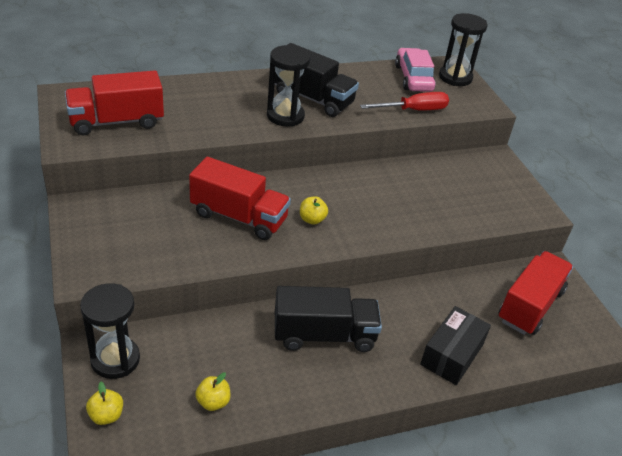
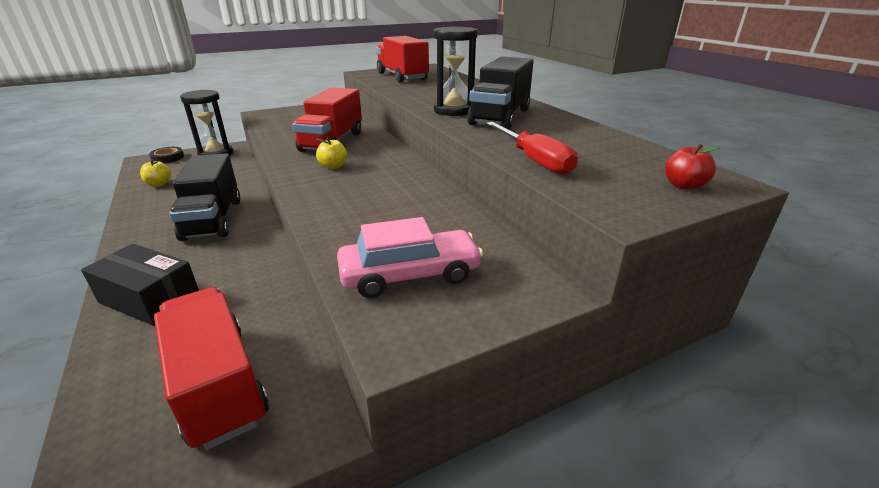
camera: 85 degrees right, 10 degrees down
(106, 415) = (168, 158): yellow apple -> black tape
(413, 78) = (628, 158): pink car -> pink car (410, 275)
(455, 77) = (684, 185): black hourglass -> red apple
(530, 305) = (218, 384): red truck -> red truck turned 150 degrees counterclockwise

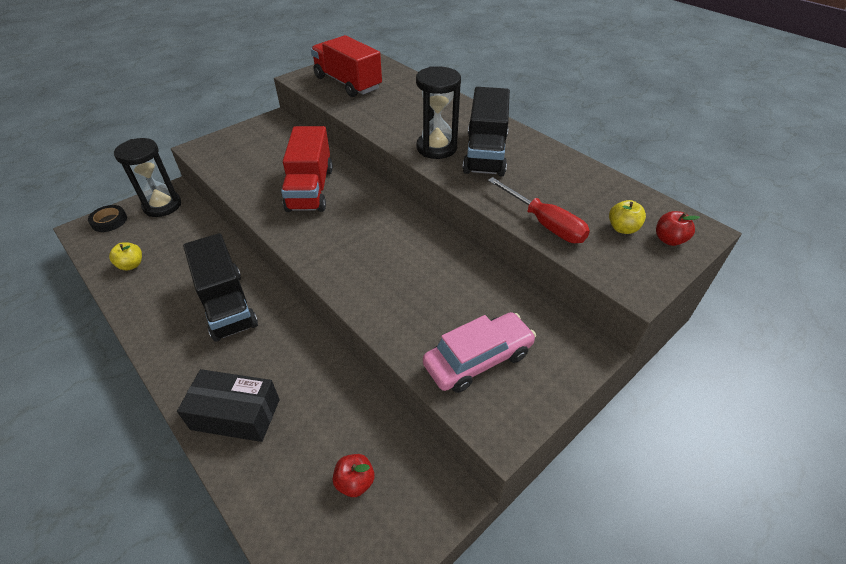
camera: 15 degrees left, 15 degrees up
(218, 384) = (355, 482): red truck -> red apple
(333, 166) = (335, 230): yellow apple -> yellow apple (622, 228)

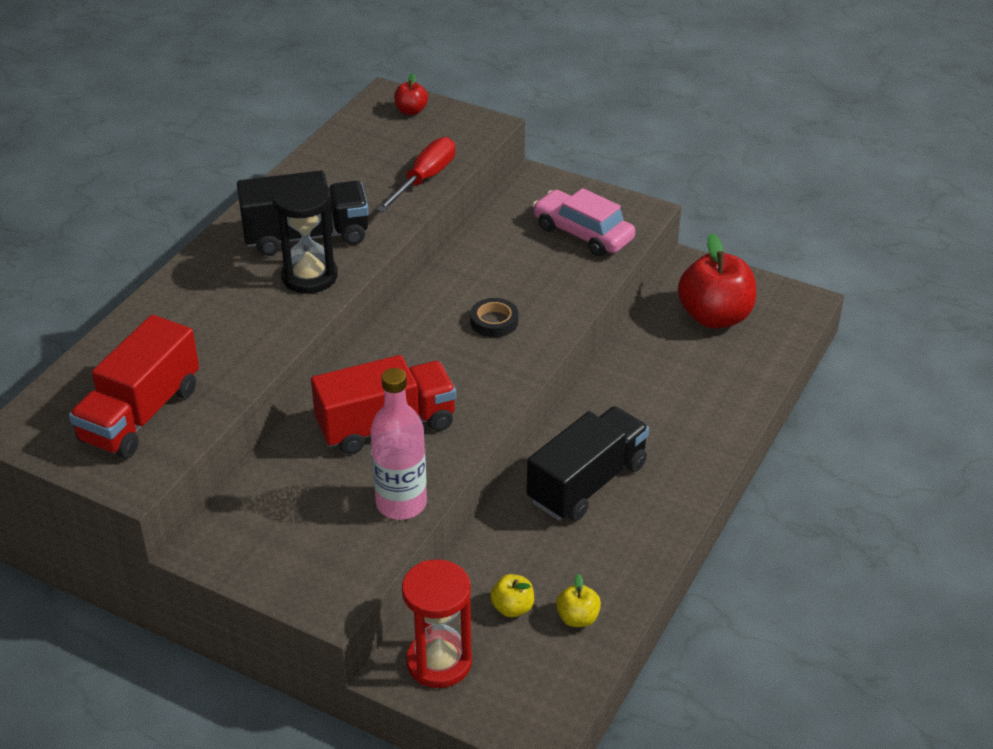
camera: 110 degrees left, 5 degrees down
(109, 221) = (506, 710): black tape -> black tape (494, 321)
(162, 206) = (439, 662): black hourglass -> red hourglass
(235, 414) = (709, 412): black box -> none
(242, 182) = (401, 503): none -> pink bottle
(355, 482) = (714, 317): red apple -> red apple, size x2.15
(622, 228) = (407, 135): yellow apple -> yellow apple (512, 608)

